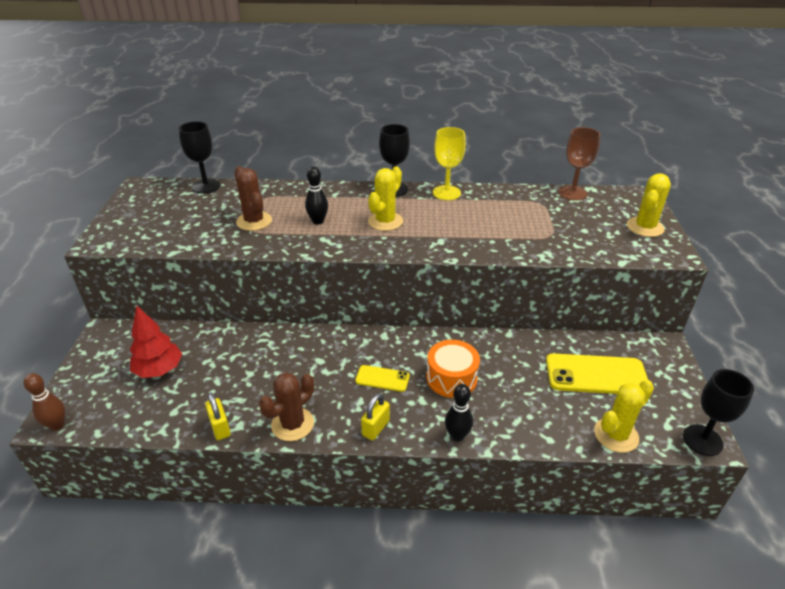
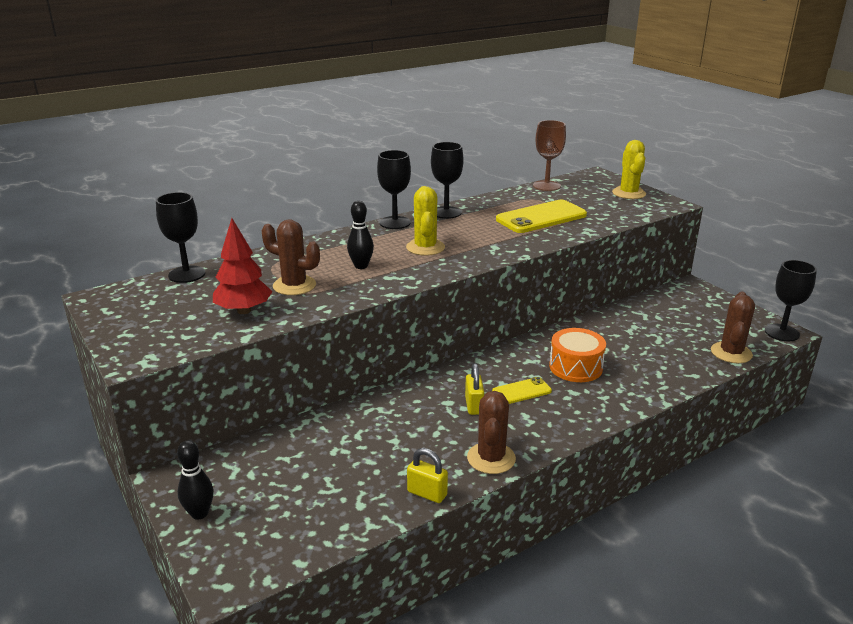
camera: 35 degrees left, 10 degrees down
(57, 425) = (239, 581): brown bowling pin -> none
(159, 370) = (292, 480): red tree -> red tree (244, 311)
(375, 428) = (564, 427): yellow padlock -> yellow padlock (474, 405)
(446, 193) = (446, 212): yellow goblet -> black goblet
(457, 436) = (631, 403): black bowling pin -> black bowling pin (199, 513)
(596, 375) = (672, 322): yellow phone -> yellow phone (541, 217)
(616, 435) = (731, 353): yellow cactus -> brown cactus

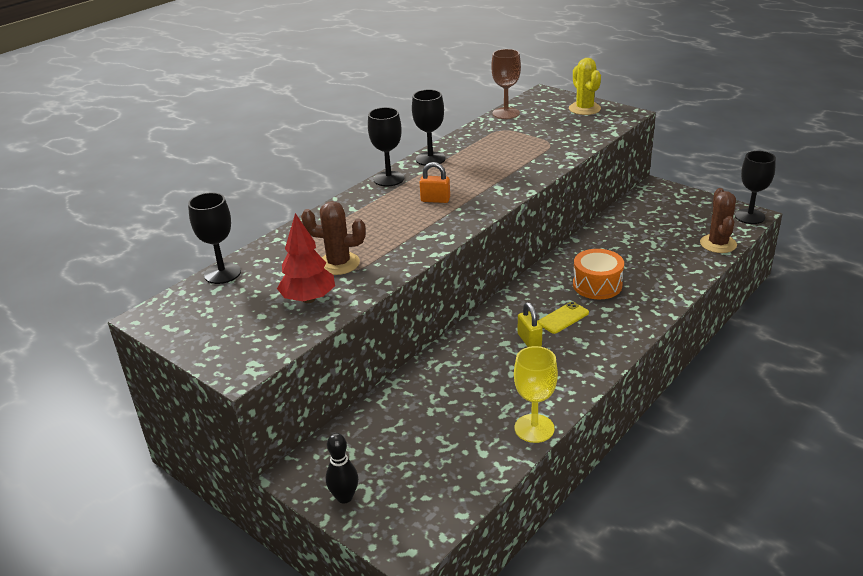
camera: 15 degrees left, 5 degrees up
(361, 266) = (388, 231): black bowling pin -> none
(425, 247) = (435, 200): yellow cactus -> orange padlock
(427, 493) = (534, 428): yellow padlock -> yellow goblet
(491, 458) = (570, 384): brown cactus -> none
(541, 217) = (521, 148): yellow phone -> none

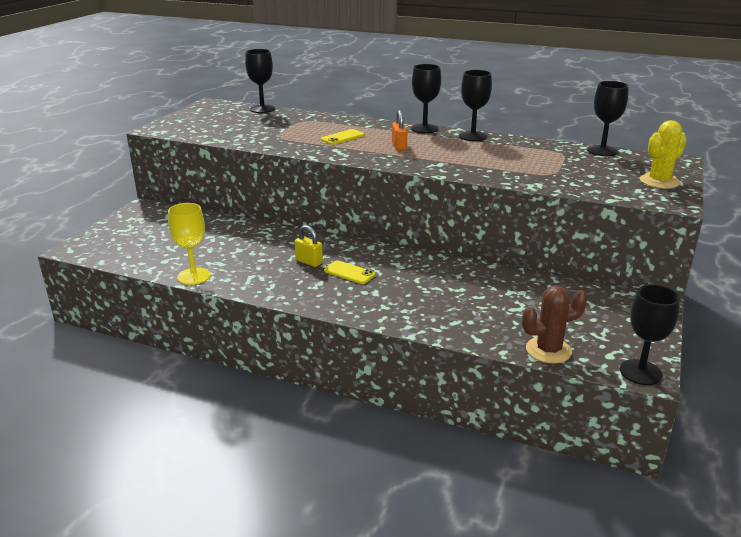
camera: 70 degrees right, 5 degrees down
(308, 299) = (237, 132): red tree -> none
(338, 264) = (285, 133): brown cactus -> none
(344, 497) = (120, 224): black bowling pin -> none
(383, 228) = (342, 137): none -> yellow phone
(506, 113) = (602, 151): brown goblet -> black goblet
(529, 340) = (309, 262): yellow padlock -> yellow padlock turned 75 degrees clockwise
(597, 285) = (413, 284): orange drum -> none

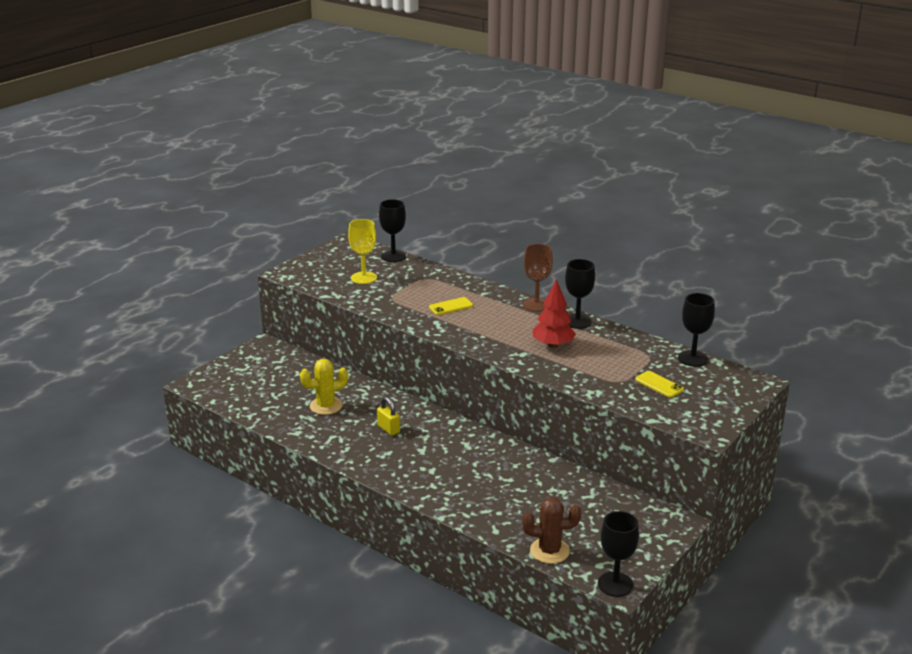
camera: 15 degrees right, 0 degrees up
(194, 276) = (284, 428): yellow goblet -> yellow goblet (364, 278)
(349, 273) = (419, 446): yellow phone -> yellow phone (659, 384)
(399, 146) = (497, 326): orange padlock -> none
(424, 129) = (536, 305): black goblet -> brown goblet
(464, 155) = (553, 345): none -> red tree
(659, 181) = (716, 405): yellow cactus -> yellow cactus (326, 406)

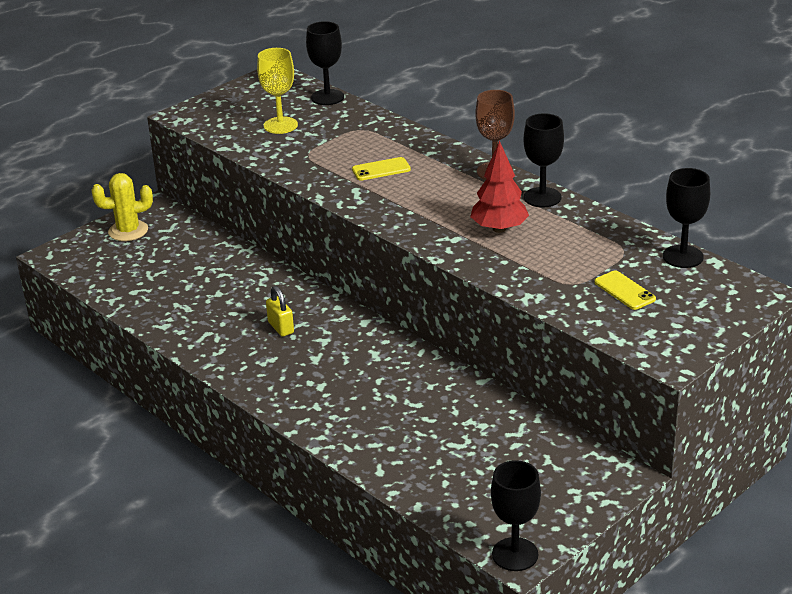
camera: 10 degrees right, 5 degrees up
(326, 406) = (210, 292): yellow cactus -> yellow cactus (128, 231)
(549, 551) = (442, 503): brown cactus -> none

